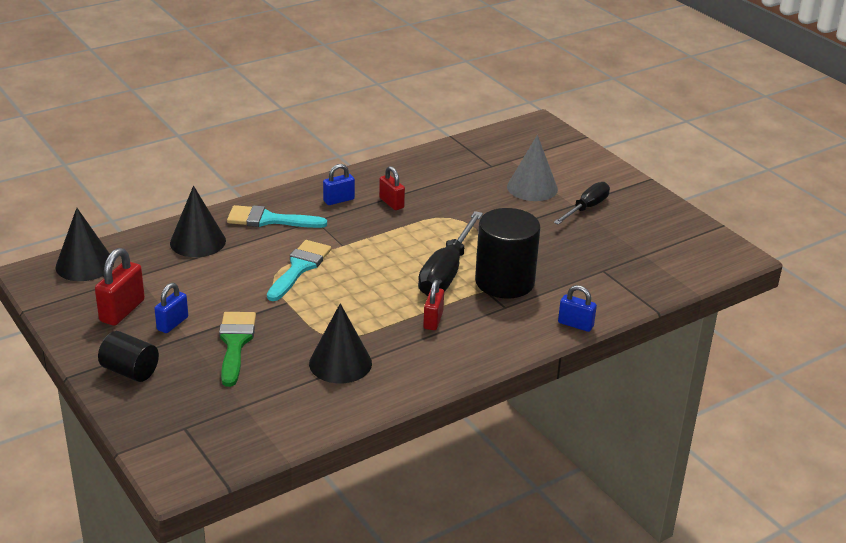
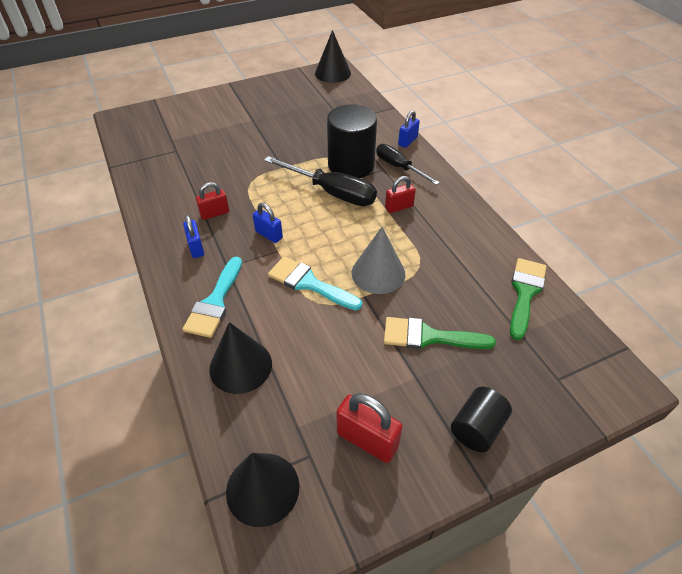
camera: 80 degrees left, 15 degrees up
(172, 323) = (394, 389): blue padlock -> blue padlock (269, 235)
(303, 413) = (525, 293): none -> green brush
(340, 363) = (456, 265): black cone -> black cone (332, 73)
(433, 320) = (399, 207): red padlock -> red padlock turned 45 degrees counterclockwise
(532, 187) = (220, 134): grey cone -> grey cone (378, 273)
(586, 208) = (259, 115): black screwdriver -> black screwdriver (399, 167)

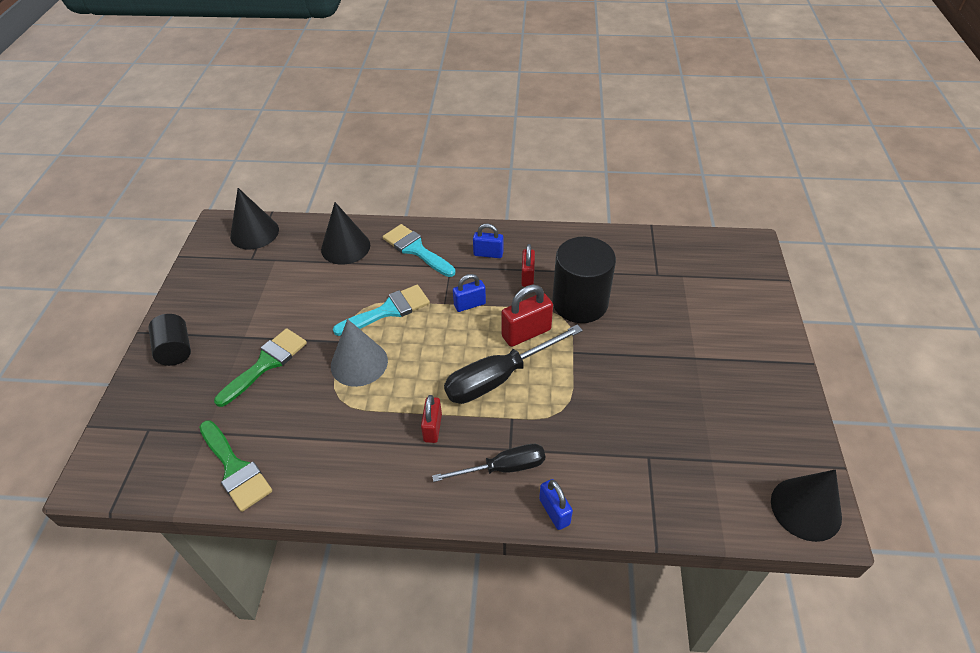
camera: 120 degrees right, 0 degrees up
(351, 165) = (538, 418): black cylinder -> black cylinder (580, 303)
(367, 440) = (231, 288): red padlock -> red padlock (526, 333)

